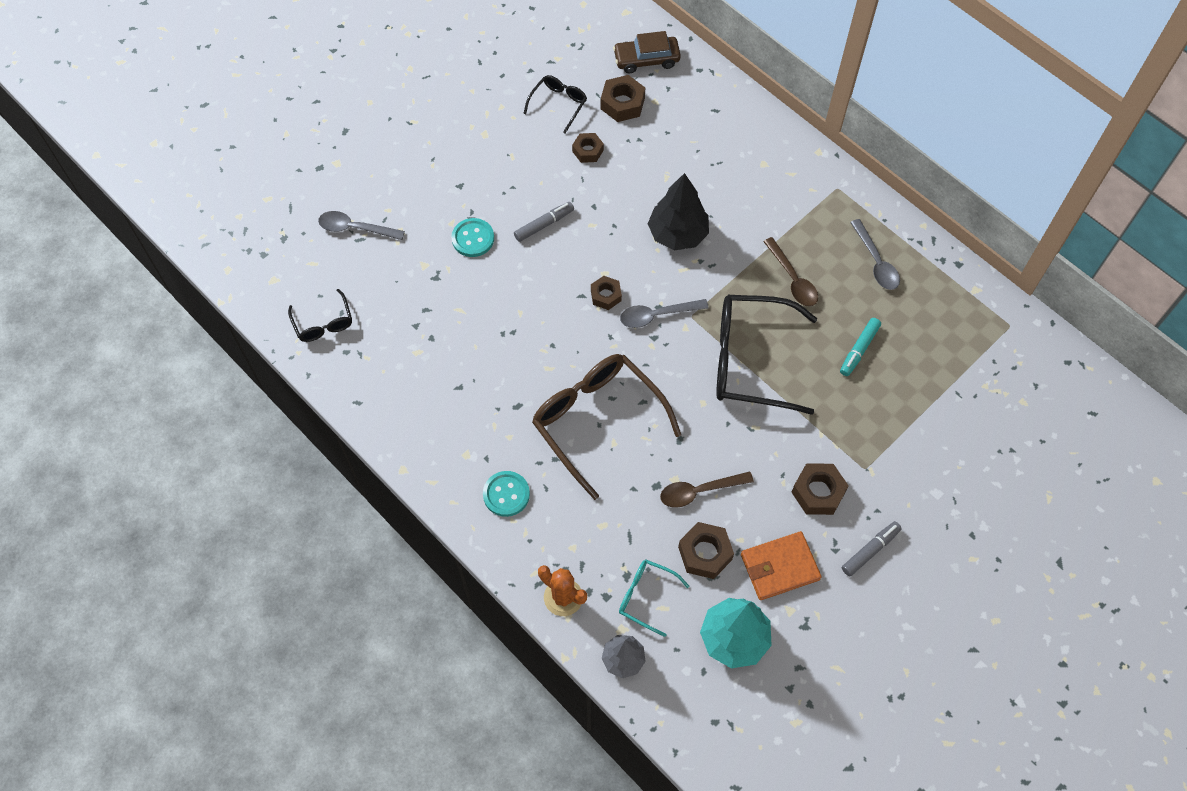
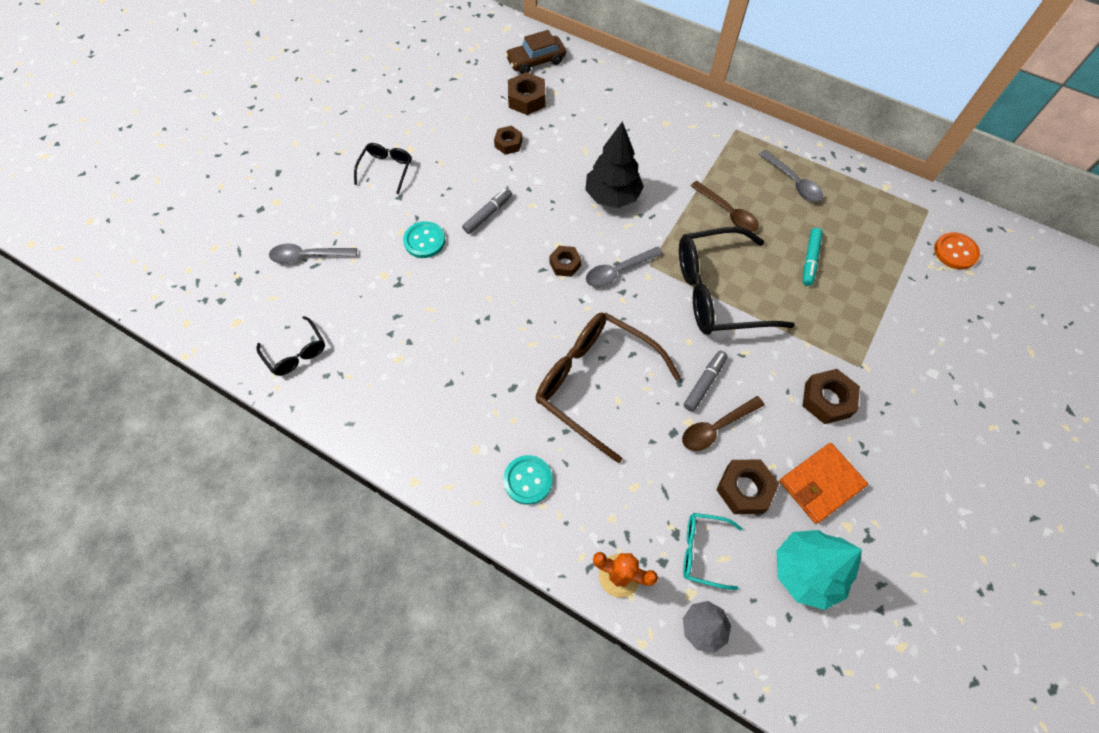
camera: 15 degrees left, 0 degrees up
(558, 104) = (470, 111): black glasses -> black glasses (386, 169)
(870, 550) = (898, 444): grey marker -> grey marker (704, 383)
(1018, 377) = (955, 252): none -> orange button

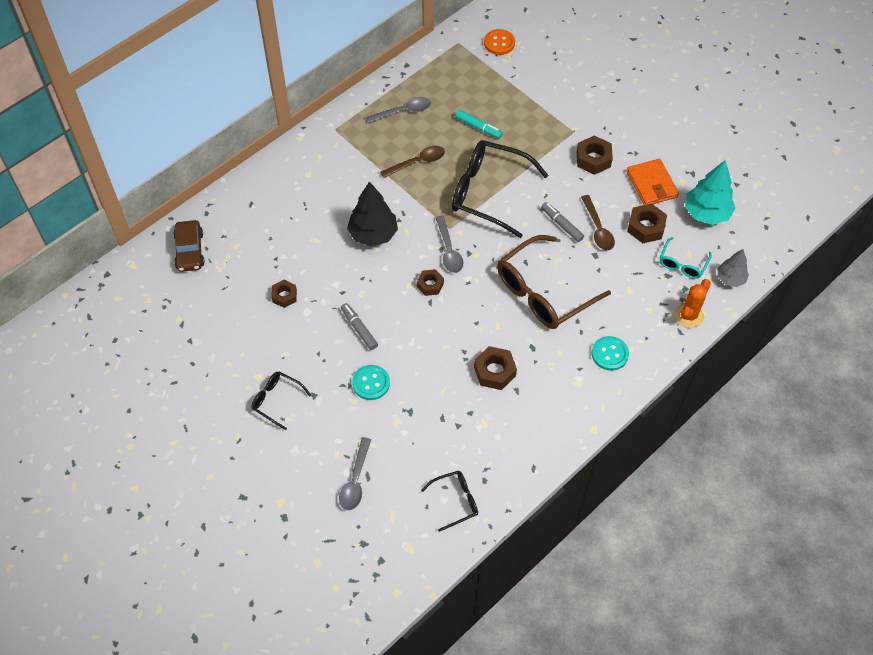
camera: 75 degrees left, 5 degrees down
(526, 99) = (236, 269): brown nut -> brown nut (494, 371)
(717, 292) = (488, 192): black glasses -> black glasses turned 105 degrees clockwise

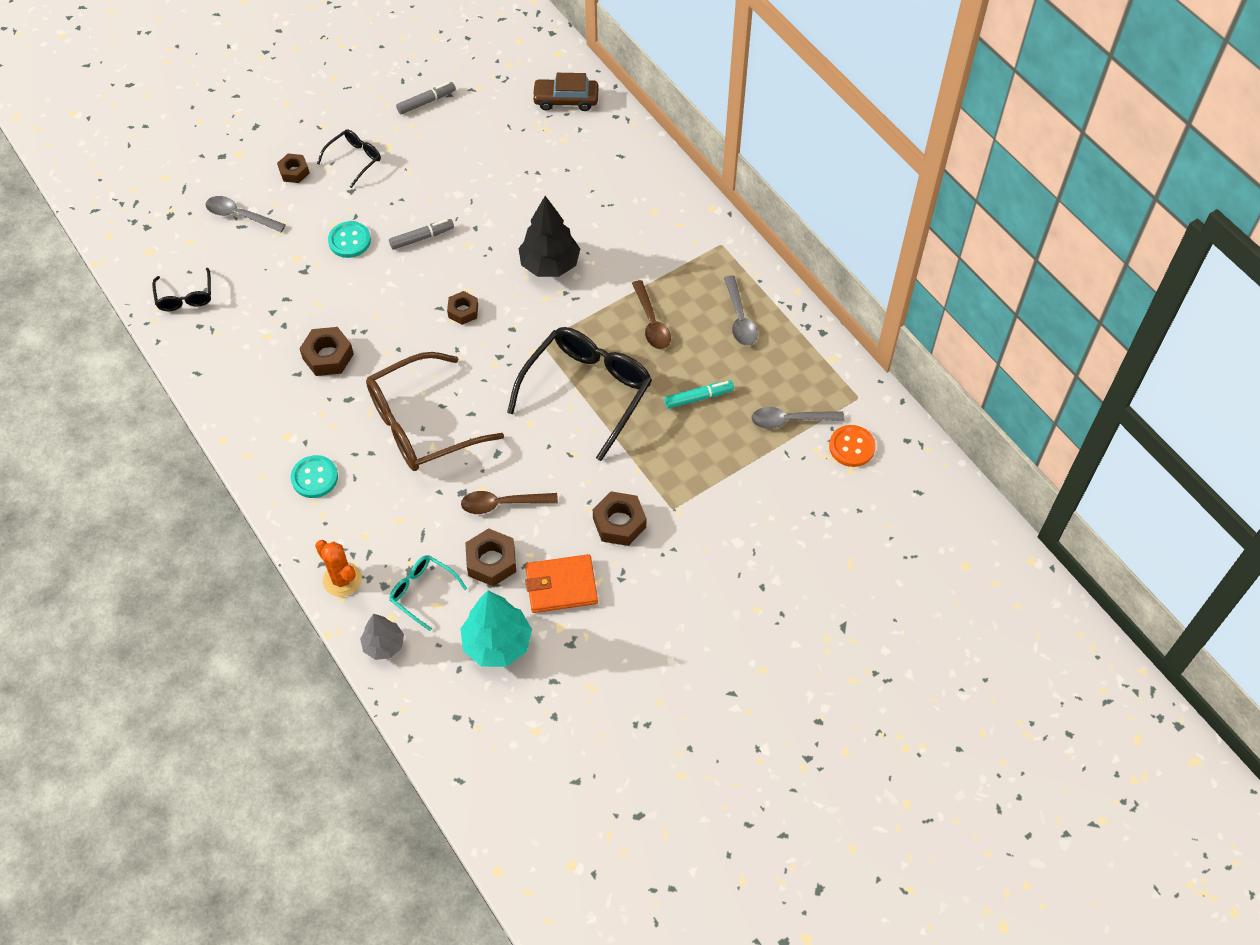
camera: 100 degrees right, 0 degrees up
(284, 296) = (484, 176): brown nut -> brown nut (294, 172)
(449, 250) = (508, 336): grey spoon -> grey spoon (790, 420)
(478, 127) = (698, 397): turquoise marker -> turquoise marker turned 150 degrees counterclockwise
(543, 292) = (421, 424): brown glasses -> brown glasses turned 90 degrees counterclockwise
(561, 225) = (518, 464): grey marker -> grey marker (426, 102)

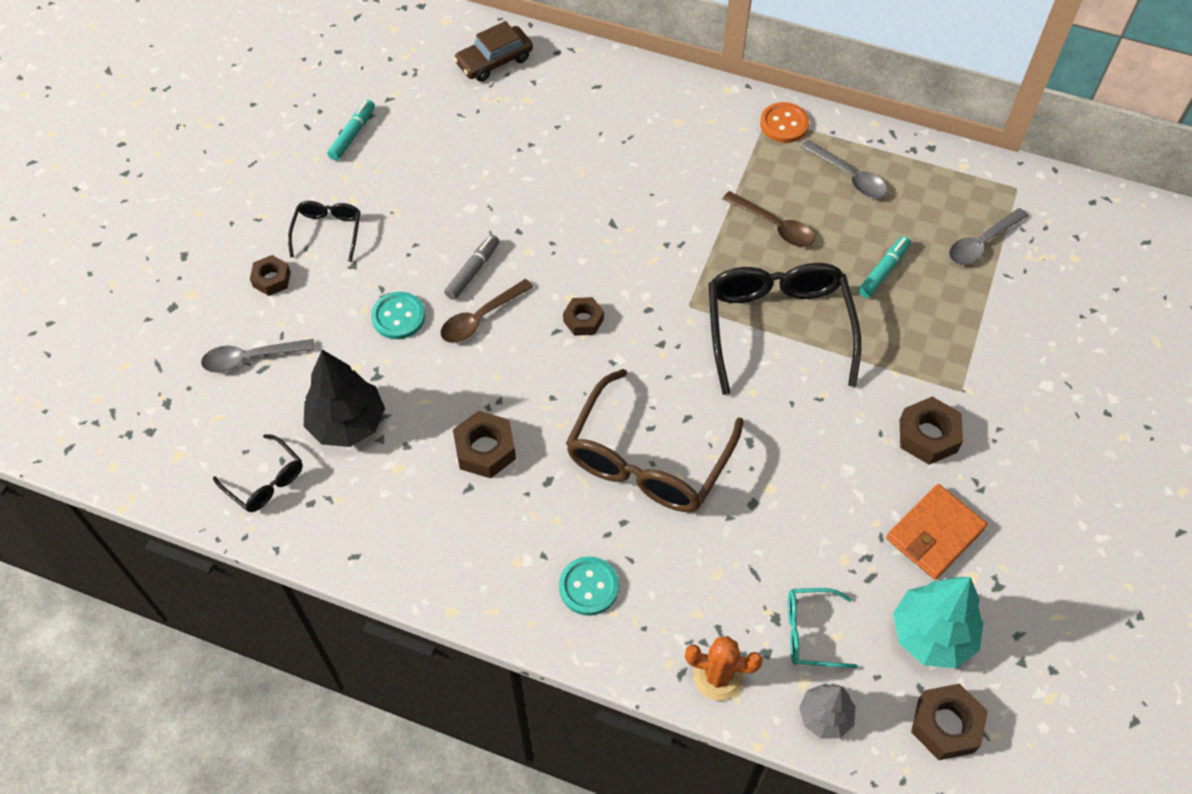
camera: 35 degrees left, 0 degrees up
(426, 102) = (352, 134): grey marker -> turquoise marker
(491, 561) = (847, 554): brown nut -> brown nut (946, 725)
(502, 504) = (802, 489): brown spoon -> brown spoon (480, 318)
(550, 265) = (626, 226): black tree -> black tree (347, 423)
(852, 447) = (1055, 235): orange button -> orange button (784, 124)

